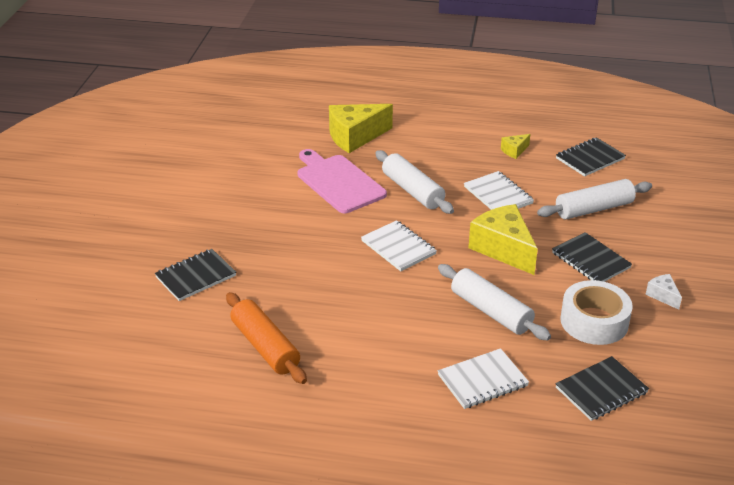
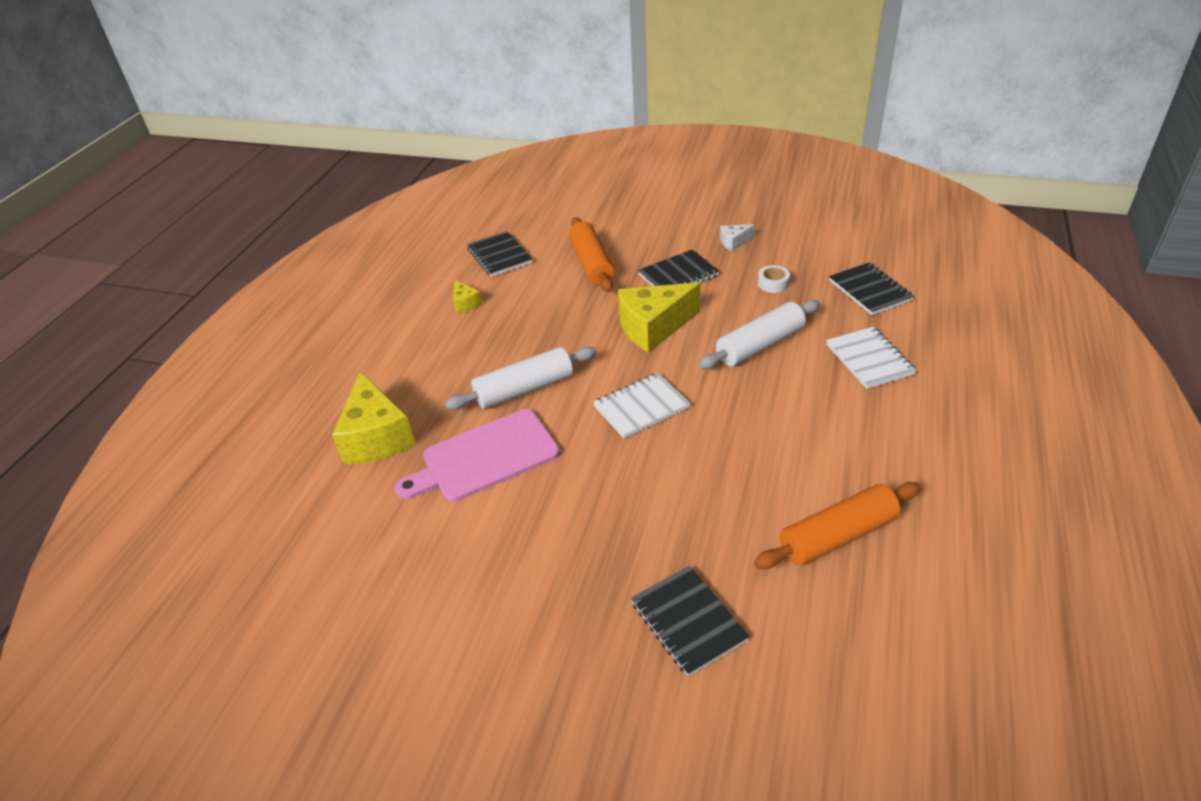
camera: 80 degrees left, 5 degrees up
(498, 195) = (551, 323): white notebook -> none
(594, 209) = (592, 263): white rolling pin -> orange rolling pin
(594, 321) = (773, 283): white tape -> white tape, size x0.47

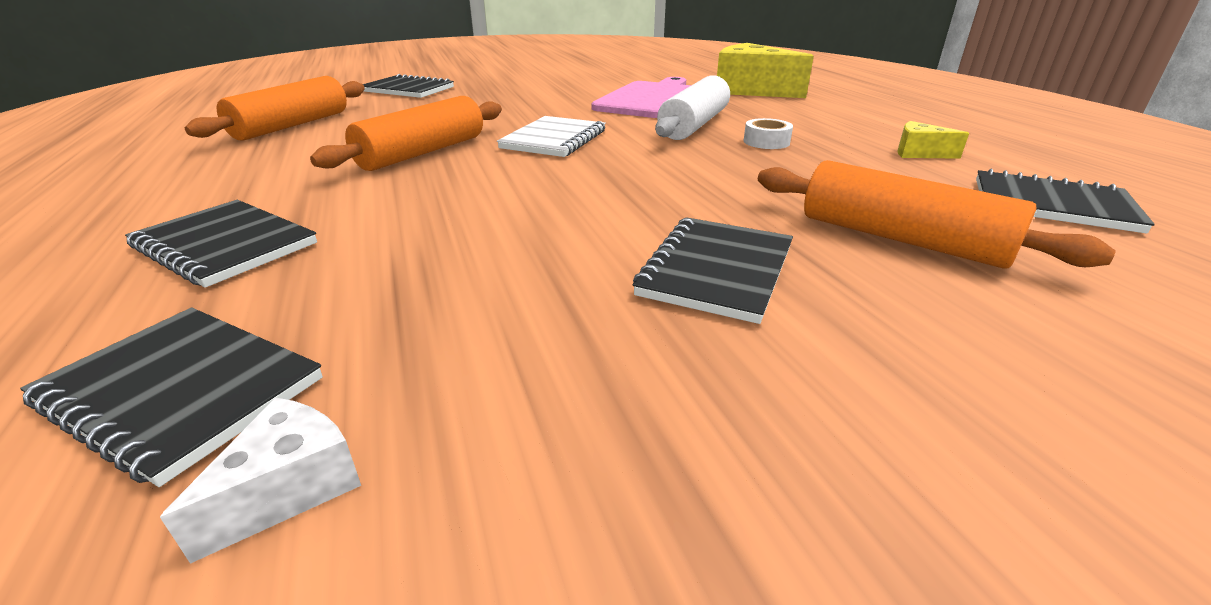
camera: 140 degrees right, 10 degrees down
(653, 328) = (638, 192): yellow cheese -> none
(734, 242) = (702, 409): white cheese -> white cheese (290, 489)
(743, 424) = (422, 153): none -> orange rolling pin
(760, 345) = (446, 215): white rolling pin -> none
(773, 283) = (485, 320): white tape -> white tape (766, 142)
(869, 359) = (225, 245): white notebook -> black notebook

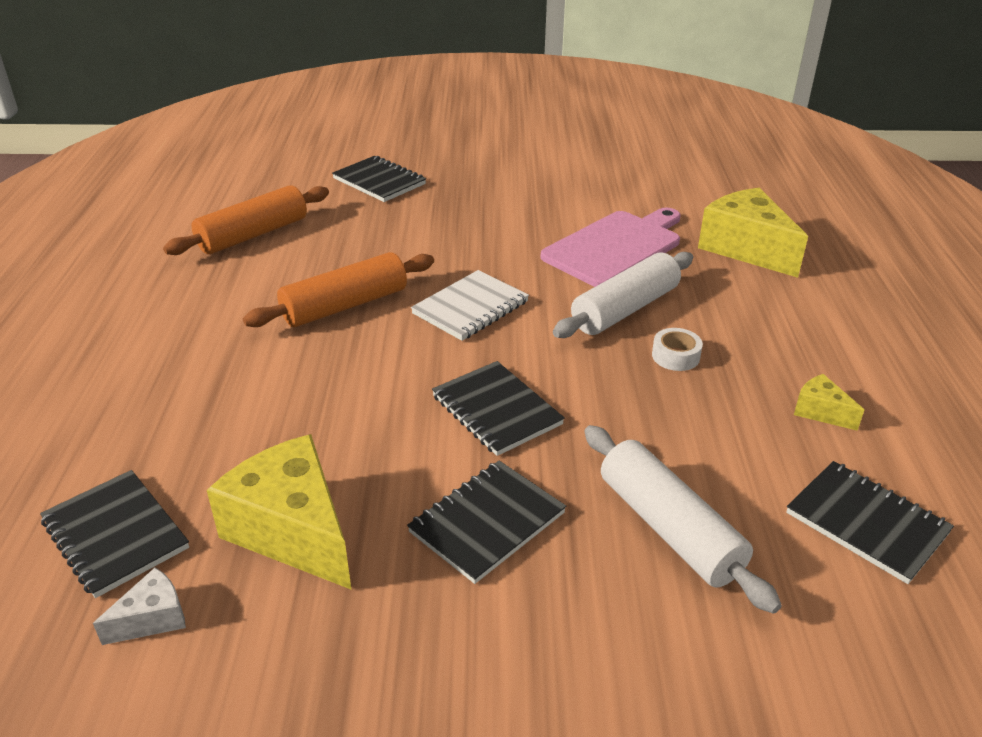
camera: 20 degrees right, 5 degrees up
(225, 245) = (164, 402): black notebook -> black notebook (496, 410)
(477, 326) = (292, 531): none -> yellow cheese
(901, 239) = (669, 528): orange rolling pin -> white rolling pin

